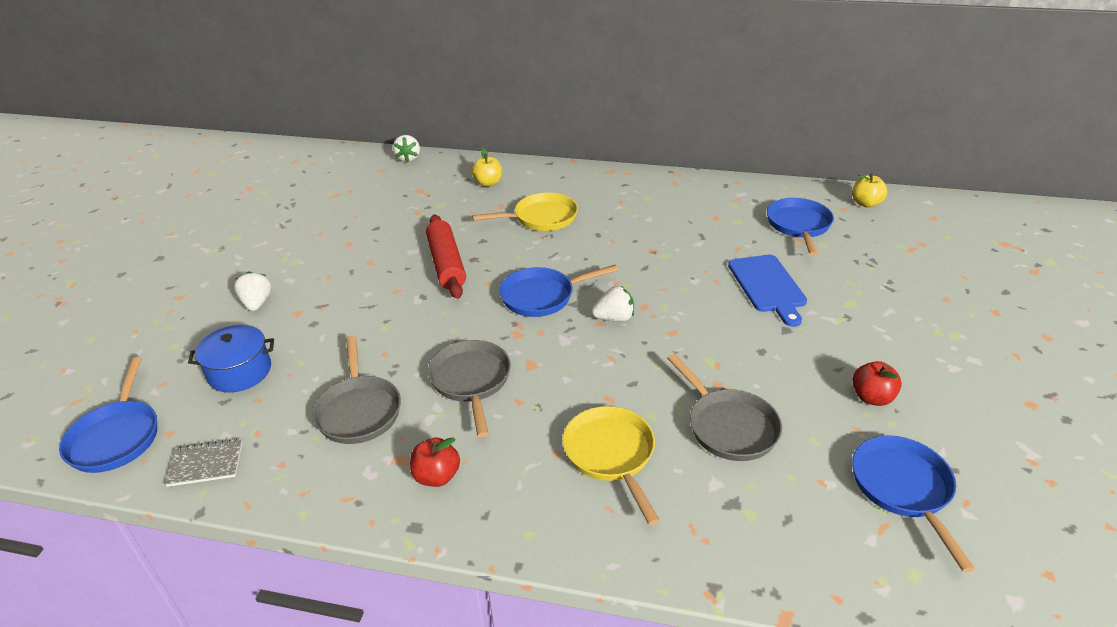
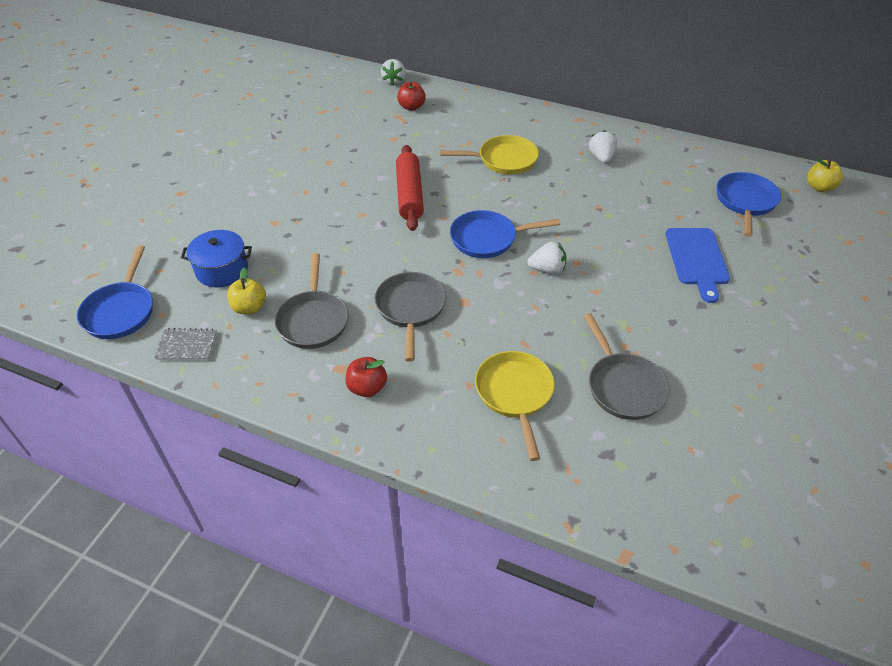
camera: 10 degrees right, 10 degrees up
(257, 303) = (243, 209): white strawberry -> white strawberry (601, 157)
(488, 183) = (462, 117): yellow apple -> yellow apple (249, 307)
(871, 397) = (761, 381): red apple -> red apple (411, 107)
(903, 488) = (762, 468): blue pan -> none

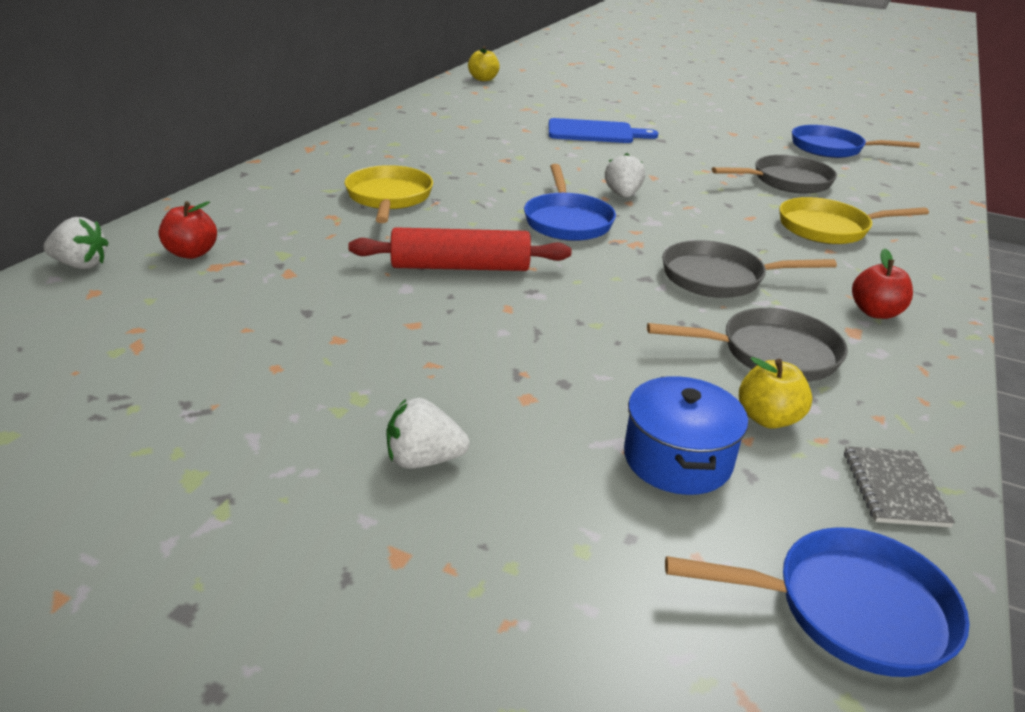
camera: 90 degrees left, 15 degrees down
(601, 157) = (404, 147): white strawberry -> white strawberry (423, 460)
(745, 202) = (503, 104): blue pan -> blue pan (831, 148)

